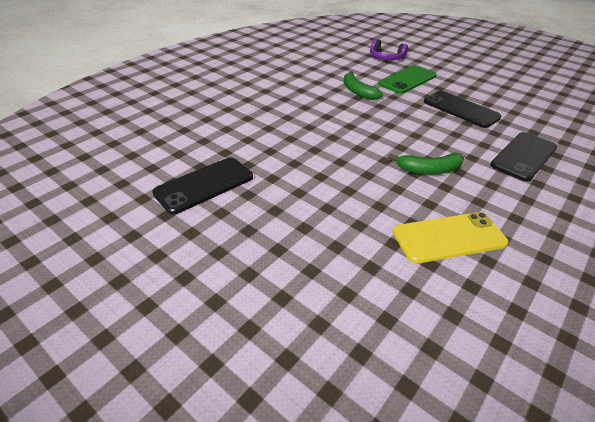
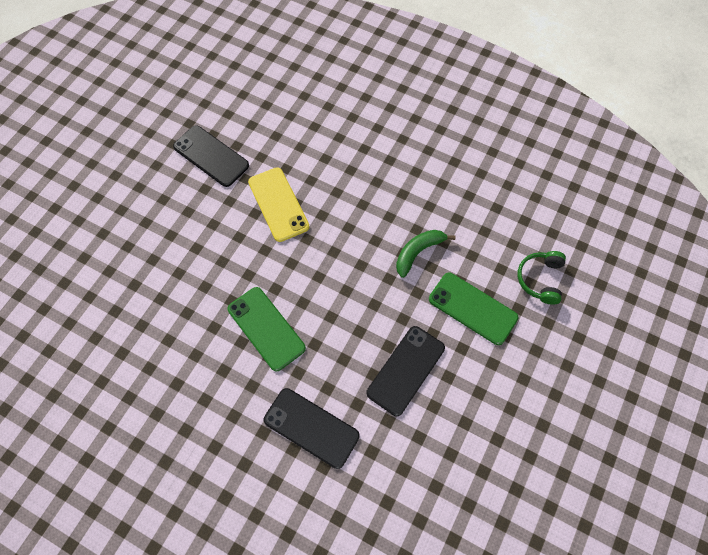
camera: 80 degrees right, 25 degrees up
(386, 57) = (540, 279): purple headphones -> green headphones
(429, 170) = (266, 328): green banana -> green phone
(449, 237) = (171, 340): yellow phone -> yellow phone (278, 204)

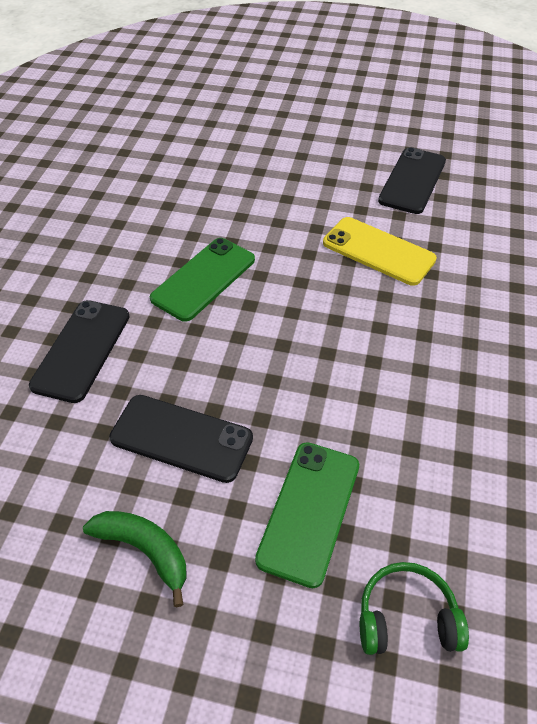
camera: 75 degrees right, 15 degrees down
(278, 204) = (378, 251): yellow phone -> yellow phone turned 75 degrees clockwise
(418, 252) = (377, 417): green banana -> green banana (144, 550)

